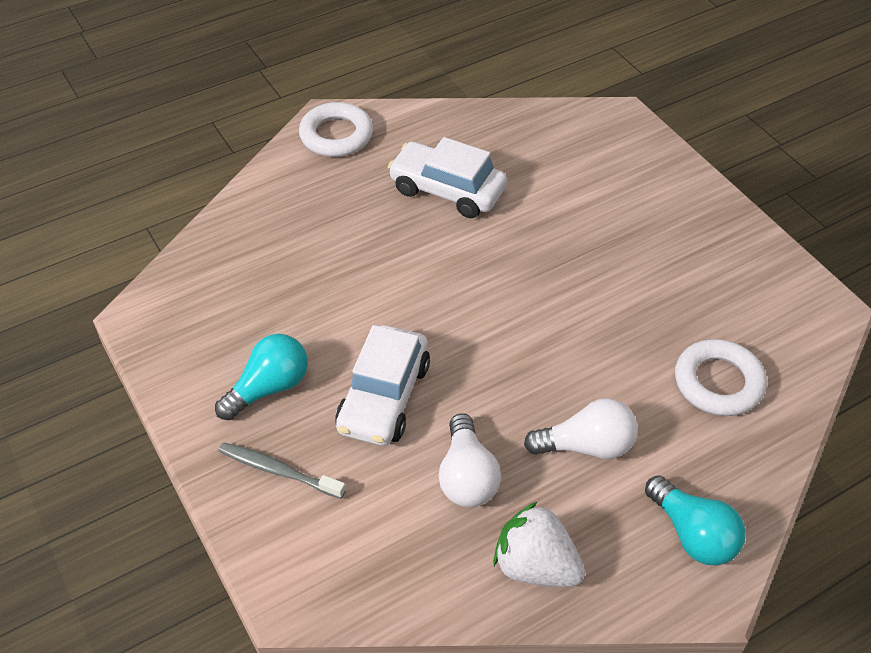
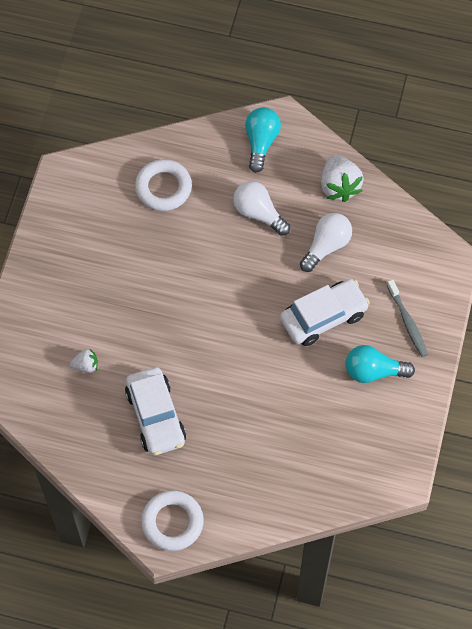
camera: 135 degrees left, 15 degrees up
(561, 179) = (86, 365): none -> white strawberry

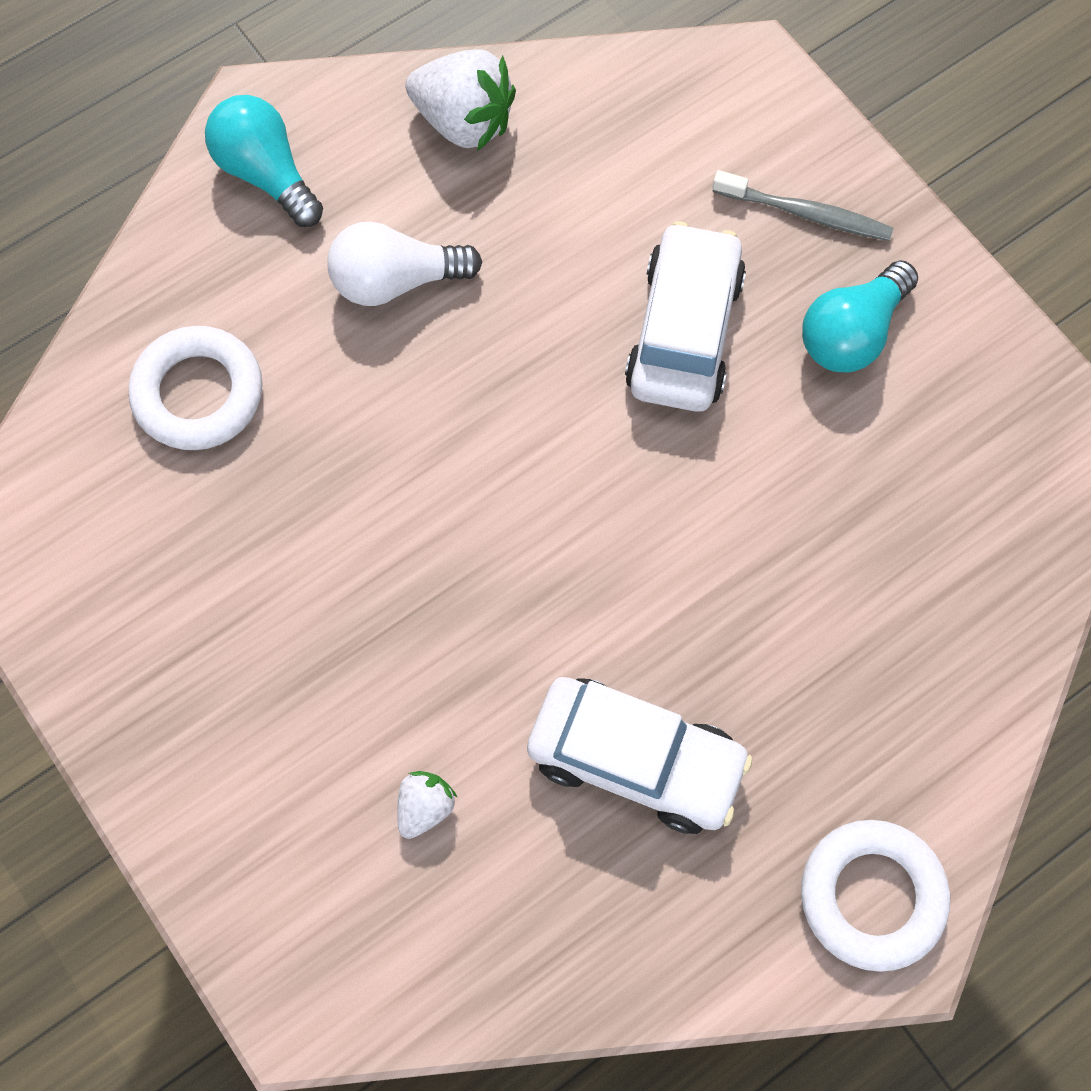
camera: 50 degrees left, 5 degrees up
(326, 246) = (556, 225): white light bulb -> none

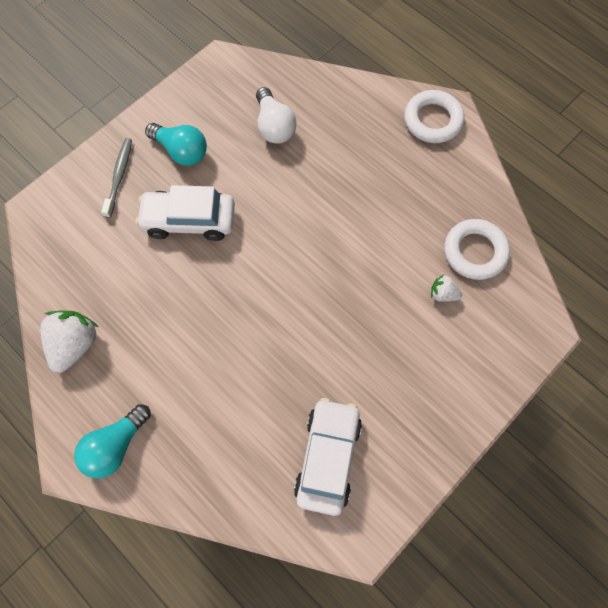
camera: 100 degrees left, 0 degrees up
(198, 393) = (256, 450): white ring -> white ring (474, 252)
(396, 280) = (176, 360): white light bulb -> white light bulb (274, 126)
(636, 759) = (400, 212): white car -> white car (327, 457)

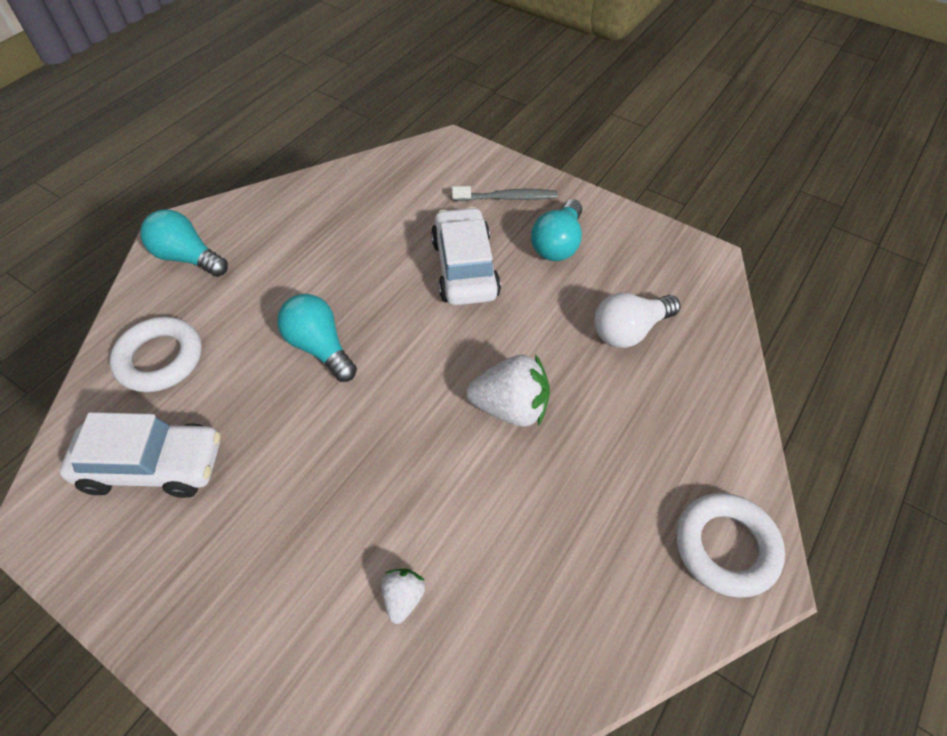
camera: 80 degrees right, 15 degrees down
(75, 344) = (300, 204): white strawberry -> white strawberry (511, 407)
(243, 334) = (320, 347): none -> turquoise light bulb
(474, 252) = (488, 646): white ring -> white ring (160, 359)

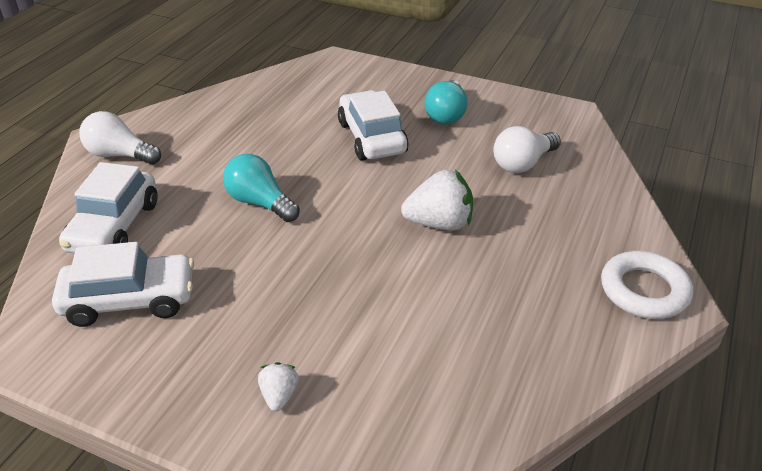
camera: 10 degrees left, 15 degrees down
(160, 359) = (114, 226): white ring -> white car
(188, 257) = (119, 155): turquoise light bulb -> white light bulb
(403, 597) = (385, 359): white strawberry -> white strawberry (279, 396)
(507, 198) = (394, 89): grey toothbrush -> none

